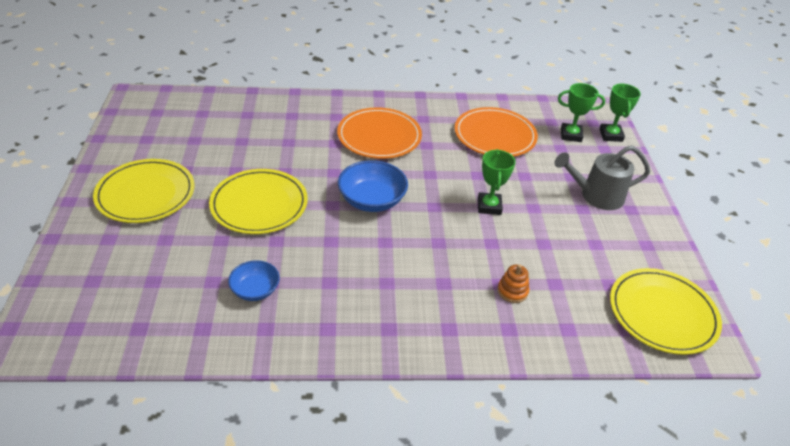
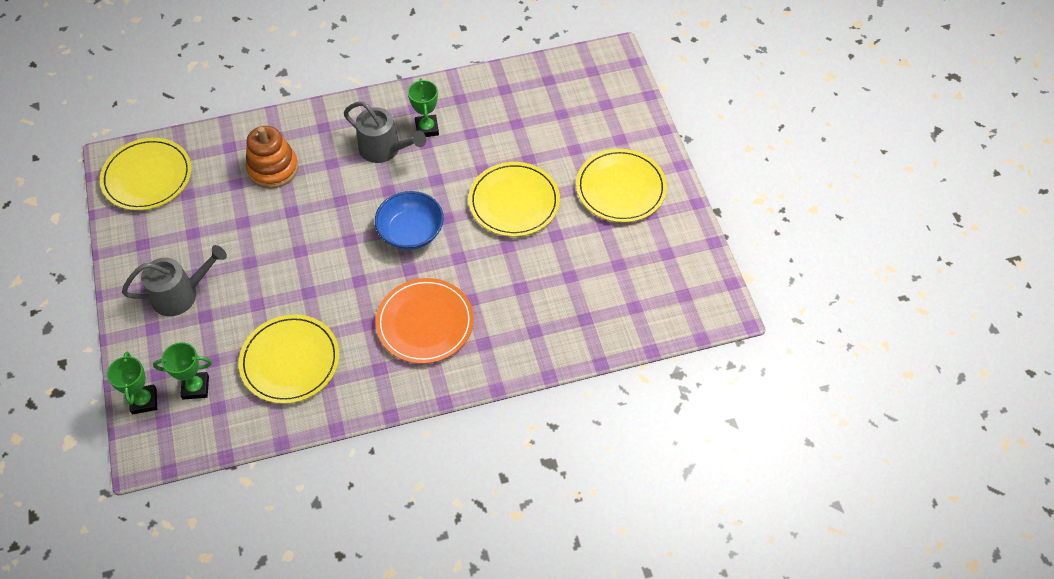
camera: 170 degrees right, 15 degrees up
(255, 290) = (480, 124): blue bowl -> none
(378, 285) = (385, 149): none -> grey watering can
(489, 206) = (294, 253): green trophy -> green trophy (427, 128)
(495, 135) = (290, 361): orange plate -> yellow plate
(512, 291) = (273, 168): orange stacking toy -> orange stacking toy, size x1.95

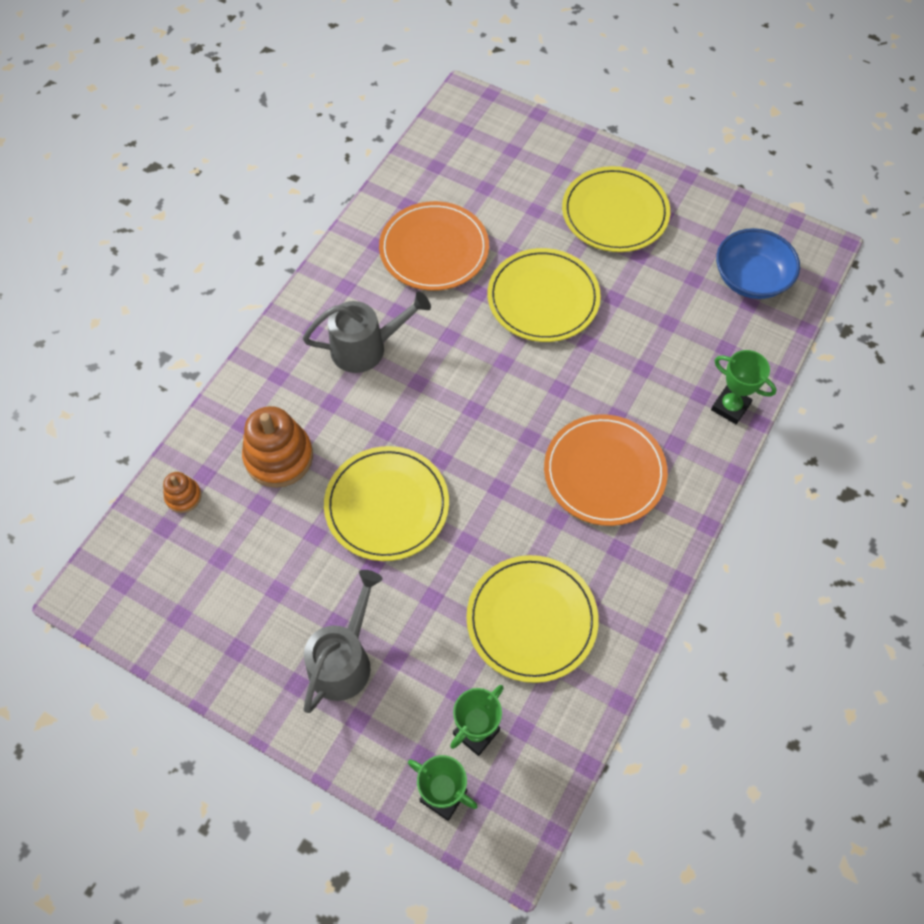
camera: 45 degrees left, 5 degrees up
(147, 177) = (152, 579): yellow plate -> yellow plate (387, 505)
(207, 149) = (183, 496): none -> orange stacking toy
(411, 232) = (488, 402): blue bowl -> blue bowl (751, 278)
(427, 128) = (381, 296): green trophy -> green trophy (730, 407)
(487, 126) = (434, 249): none -> orange plate

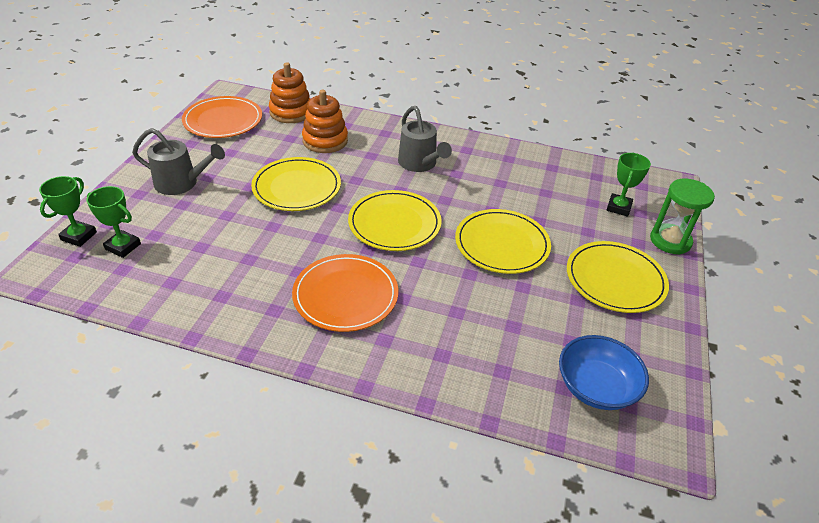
camera: 75 degrees right, 20 degrees down
(183, 496) = (291, 112): orange stacking toy -> orange stacking toy, size x1.95
(434, 249) = (519, 184): orange plate -> orange plate (223, 120)
(531, 620) = (210, 265): yellow plate -> yellow plate (394, 223)
(563, 142) = (670, 241): none -> green hourglass
(730, 407) = (436, 379): green trophy -> green trophy (618, 207)

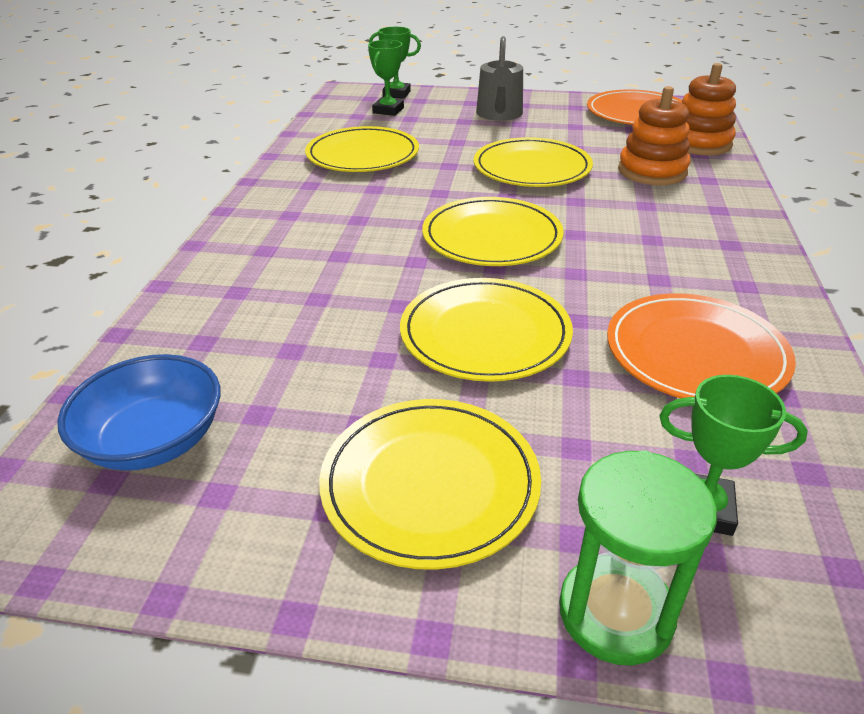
camera: 85 degrees right, 5 degrees down
(225, 272) = (363, 155): none -> yellow plate
(345, 295) = (338, 219): orange plate -> orange plate (695, 353)
(420, 164) = (657, 244): grey watering can -> none

